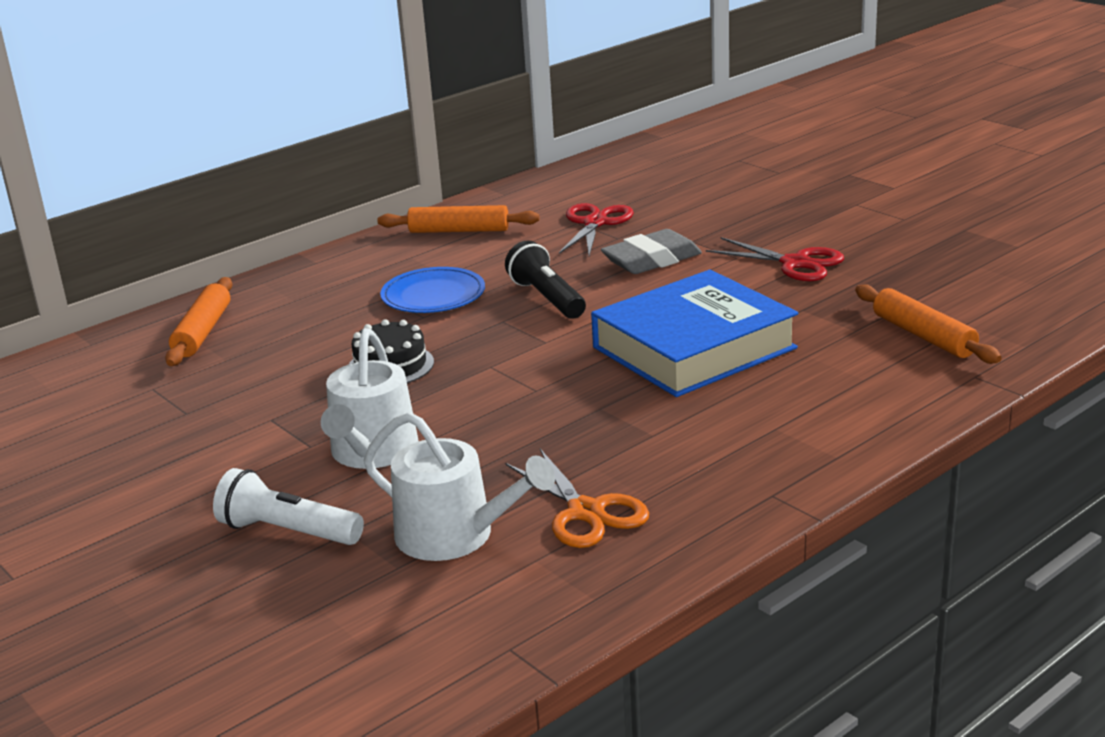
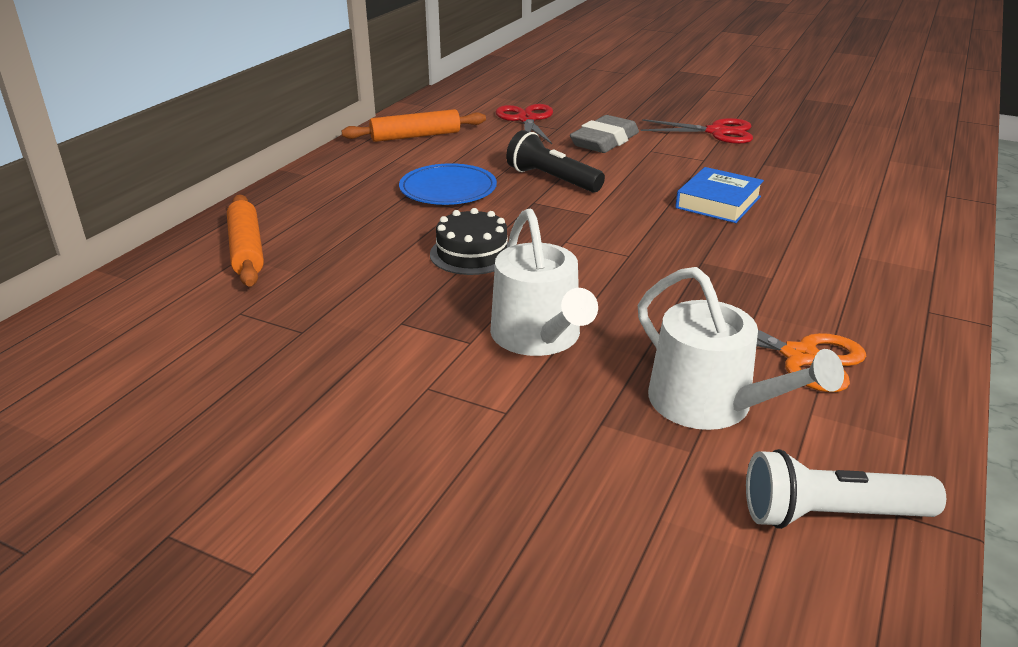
camera: 25 degrees left, 5 degrees up
(288, 531) = (538, 437): white flashlight -> white flashlight (830, 515)
(455, 536) = (711, 404): white watering can -> white watering can turned 45 degrees clockwise
(693, 347) = (718, 202): blue book -> blue book, size x0.53
(923, 336) = (873, 171): orange rolling pin -> none

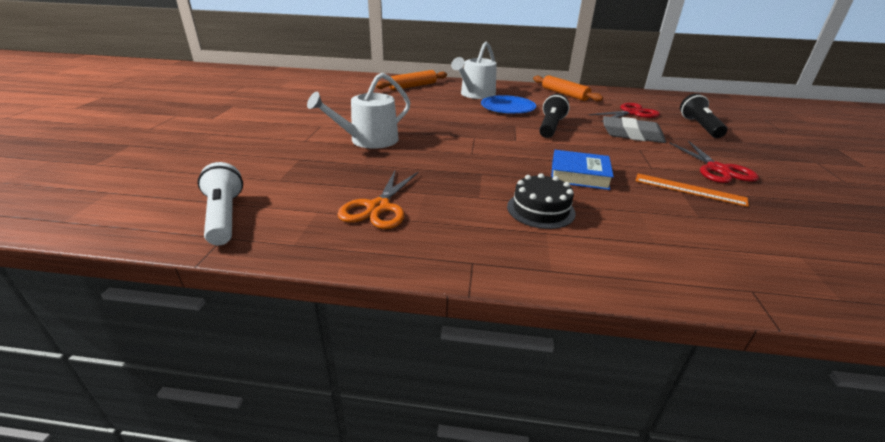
camera: 70 degrees right, 0 degrees up
(472, 253) = (441, 120): black cake -> black cake (540, 210)
(594, 101) = (699, 126): none -> black flashlight
(711, 404) = (319, 182): white watering can -> white watering can (475, 95)
(763, 159) = (689, 189): none -> orange ruler

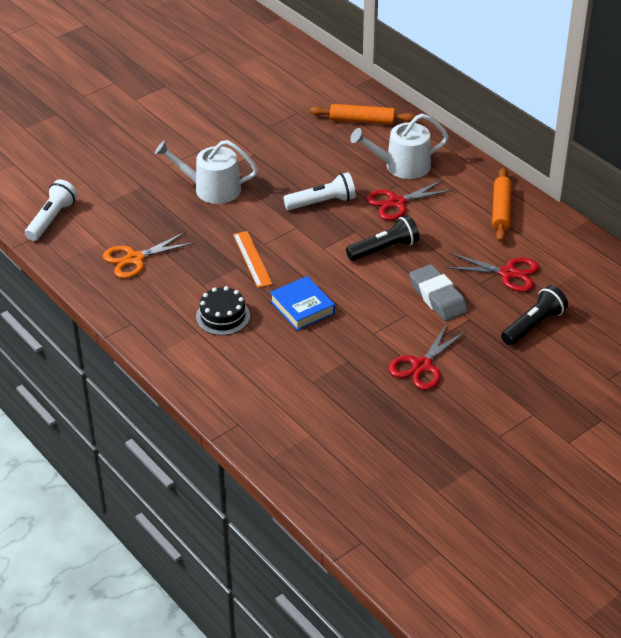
camera: 45 degrees right, 10 degrees up
(464, 121) = (322, 202): none -> white flashlight
(508, 107) = (396, 203): blue plate -> red scissors
(689, 189) = (354, 364): orange ruler -> orange ruler (252, 259)

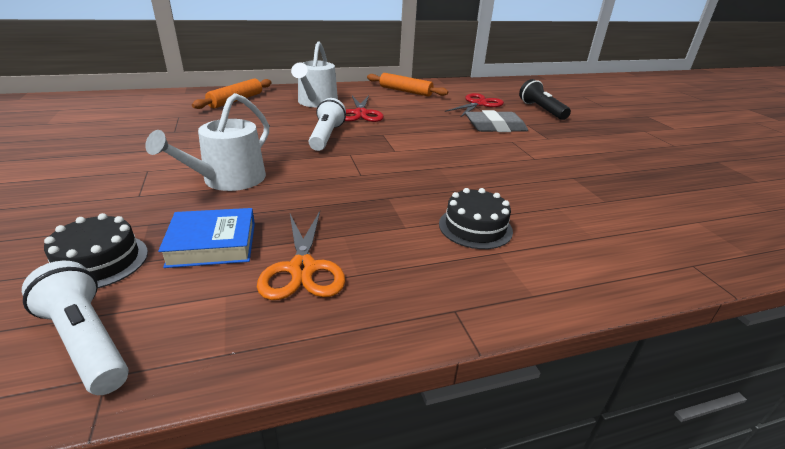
camera: 70 degrees left, 10 degrees down
(101, 190) = (99, 261): none -> black cake
(252, 259) = (381, 186): orange ruler -> none
(302, 307) = (481, 179): blue book -> blue book (212, 244)
(384, 249) = (418, 130): black flashlight -> none
(422, 366) = (584, 151): red scissors -> none

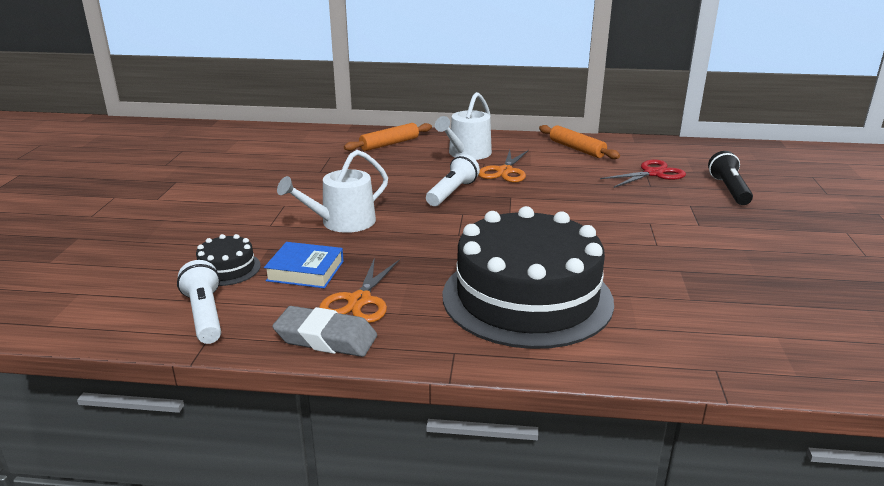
camera: 25 degrees right, 5 degrees down
(360, 113) = (505, 171): red scissors -> orange scissors
(475, 227) = (527, 297): black cake -> black cake, size x2.44
(495, 127) = (645, 204): grey eraser -> grey eraser (326, 338)

